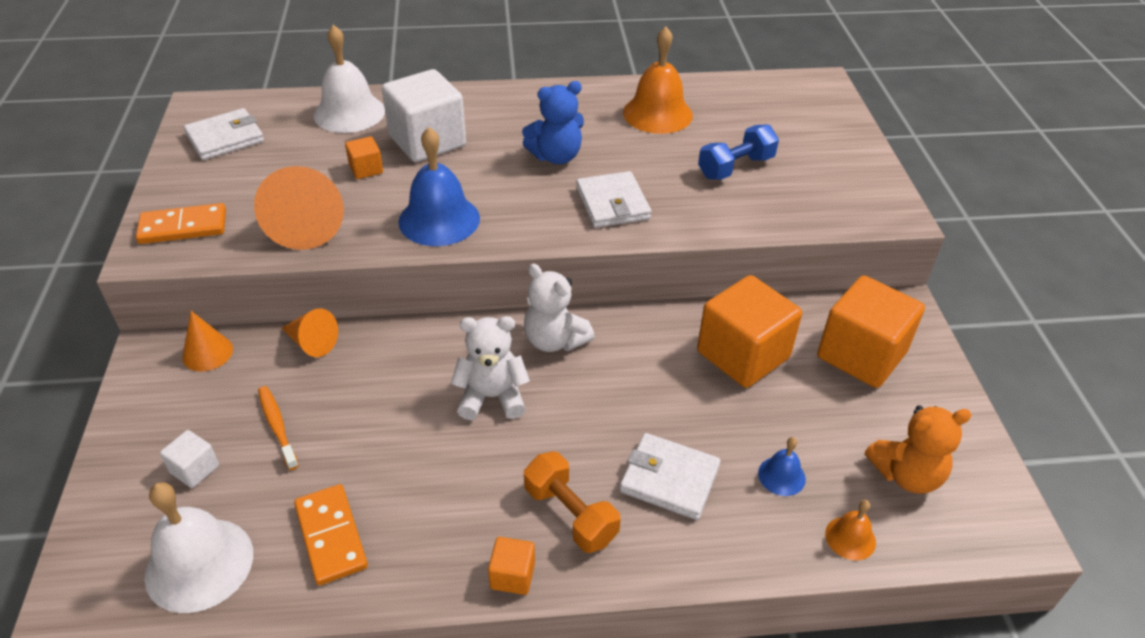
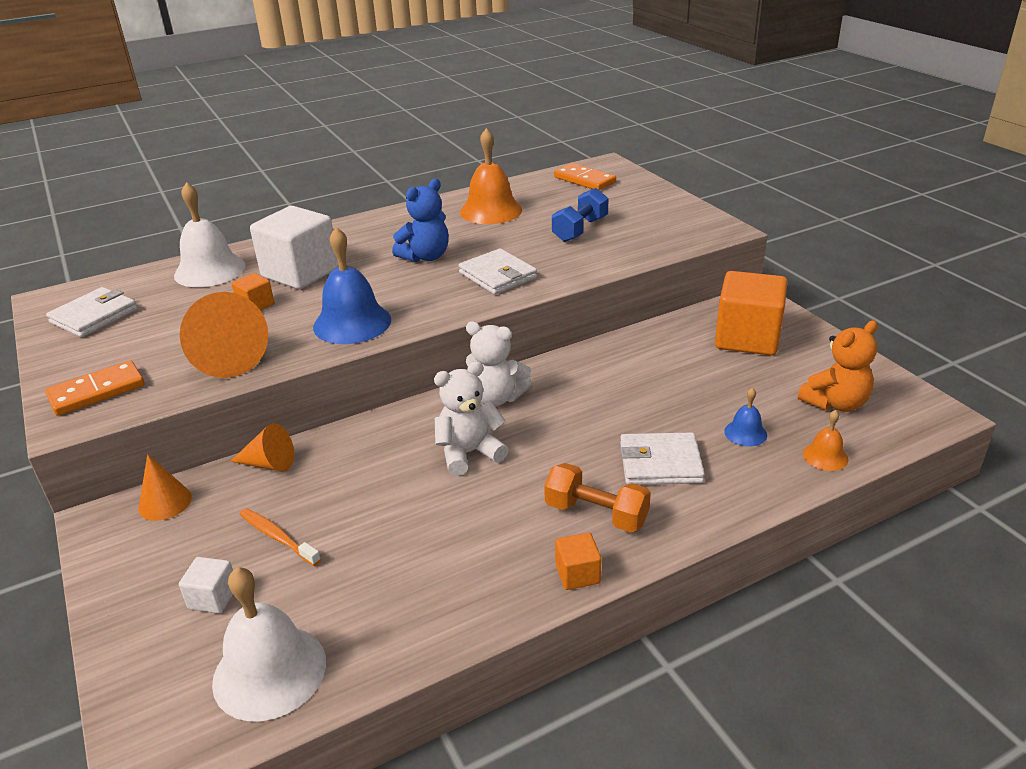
camera: 20 degrees left, 10 degrees down
(331, 536) = (389, 603): orange domino -> orange domino (584, 180)
(743, 355) = (658, 363): orange cube -> none

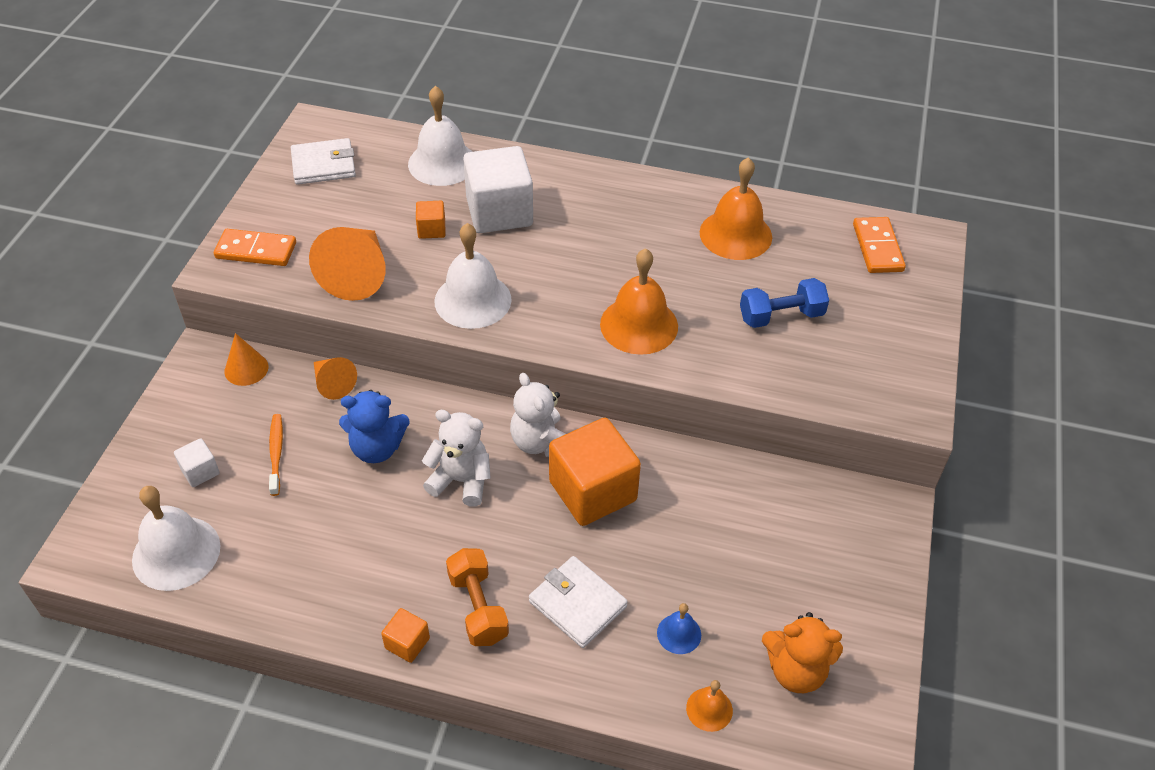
camera: 40 degrees right, 15 degrees up
(352, 323) = (473, 300): blue bell -> white bell
(425, 257) = (611, 259): blue teddy bear -> blue teddy bear (377, 448)
(497, 275) = (639, 325): white wallet -> orange bell
(747, 338) = (822, 542): orange cube -> orange cube (592, 491)

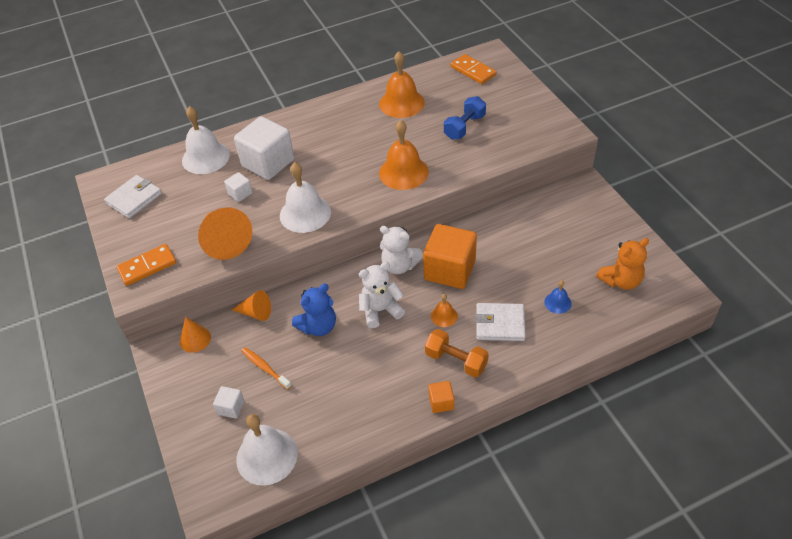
camera: 35 degrees left, 0 degrees up
(431, 229) = (240, 193): orange cube -> white cube
(709, 709) = (605, 324): orange bell -> orange bell (444, 316)

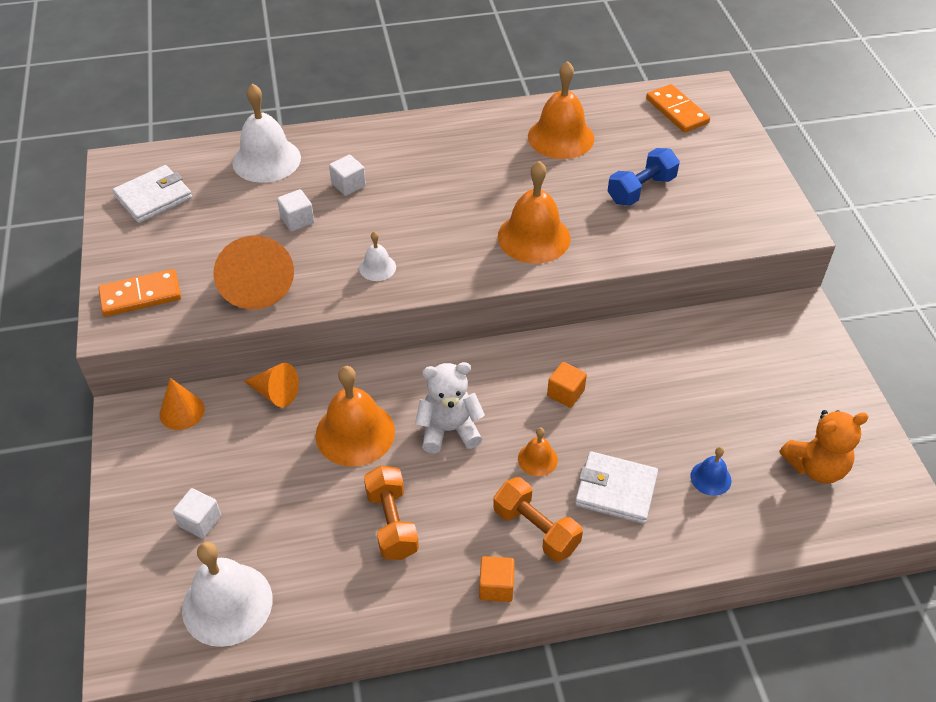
camera: 10 degrees right, 0 degrees up
(265, 368) = (263, 475): orange toothbrush -> none
(268, 163) = (348, 185): white cube -> white cube, size x0.45
(305, 213) = (377, 267): white bell -> white bell, size x0.49
(318, 326) = (355, 433): blue teddy bear -> orange bell
(361, 378) = (392, 523): none -> orange dumbbell
(399, 265) = (495, 371): white teddy bear -> none
(450, 270) = (565, 393): orange cube -> orange cube, size x0.45

